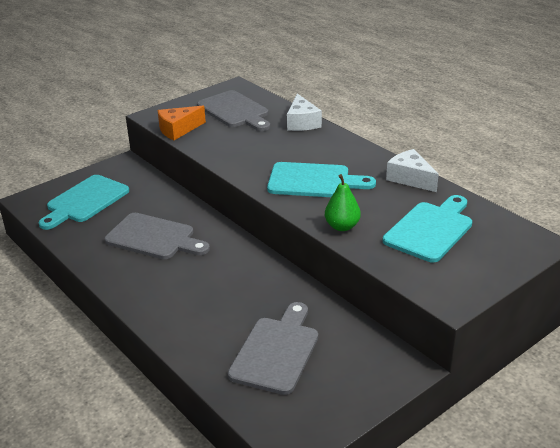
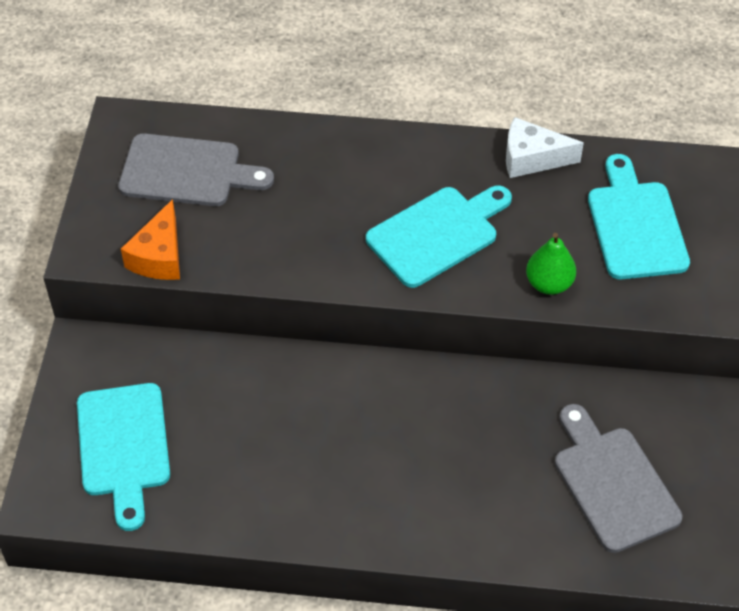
camera: 45 degrees left, 20 degrees up
(154, 238) = (293, 437): grey cutting board -> none
(302, 122) = (300, 139): white cheese -> none

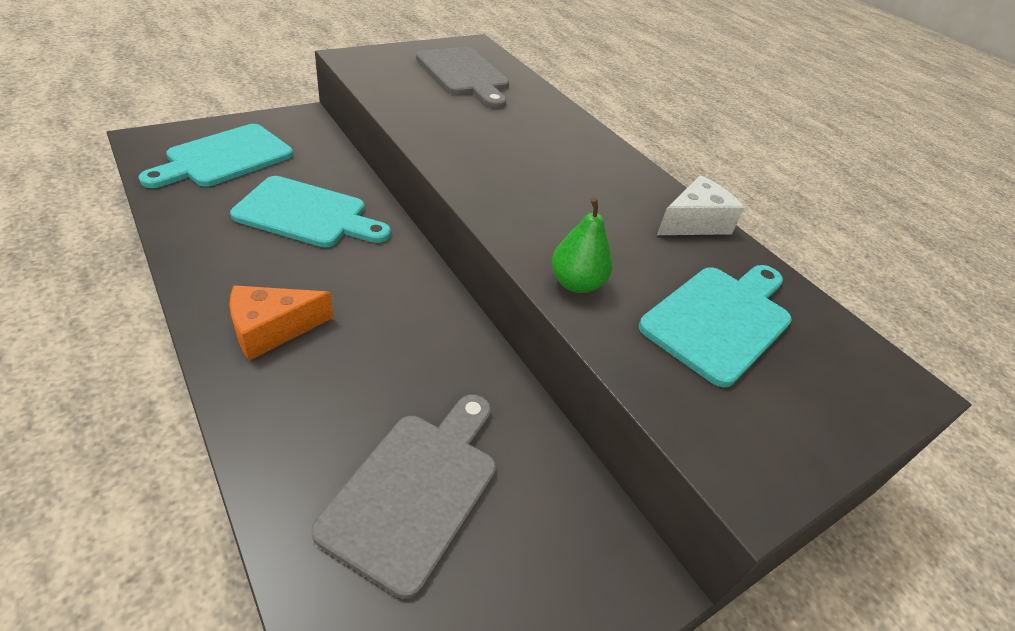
camera: 45 degrees right, 10 degrees down
(159, 256) = (377, 83): orange cheese -> orange cheese (272, 329)
(437, 234) = (548, 196): turquoise cutting board -> turquoise cutting board (307, 214)
(531, 158) = (694, 222): white cheese -> white cheese turned 90 degrees clockwise

